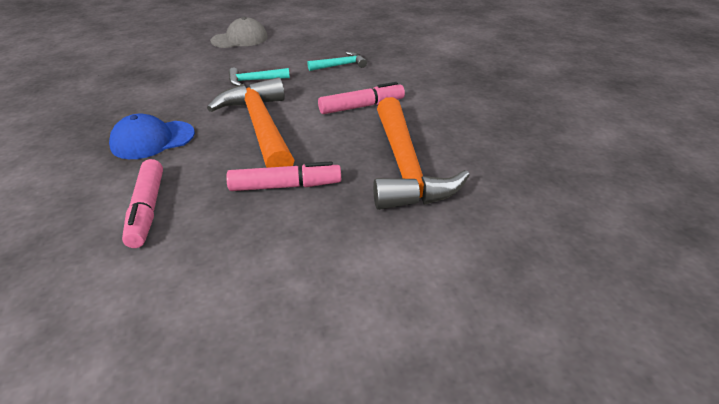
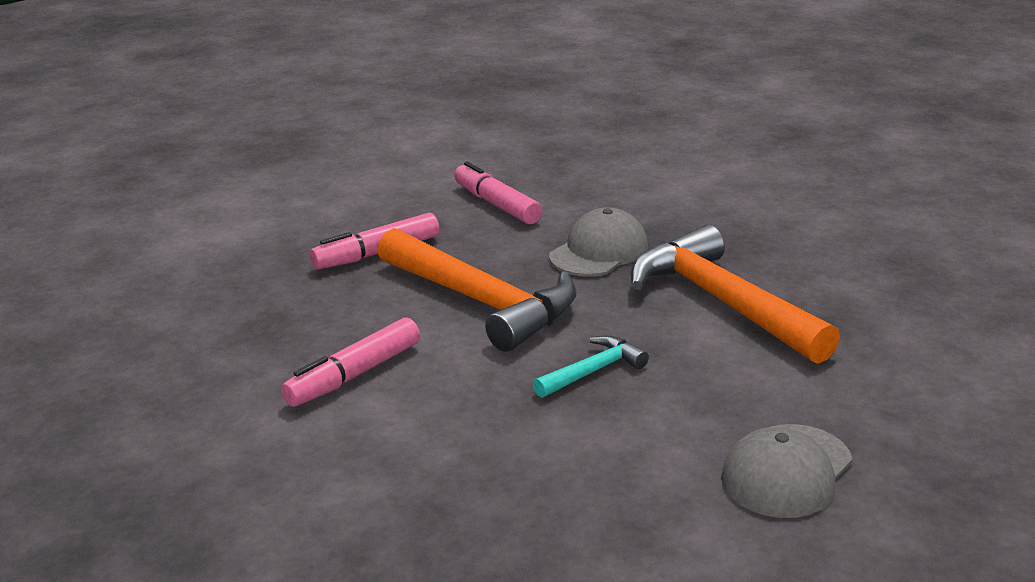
camera: 155 degrees right, 10 degrees down
(152, 140) = (599, 251): blue cap -> grey cap
(340, 65) = (467, 459): turquoise hammer -> none
(405, 167) = (241, 307): orange hammer -> orange hammer (722, 302)

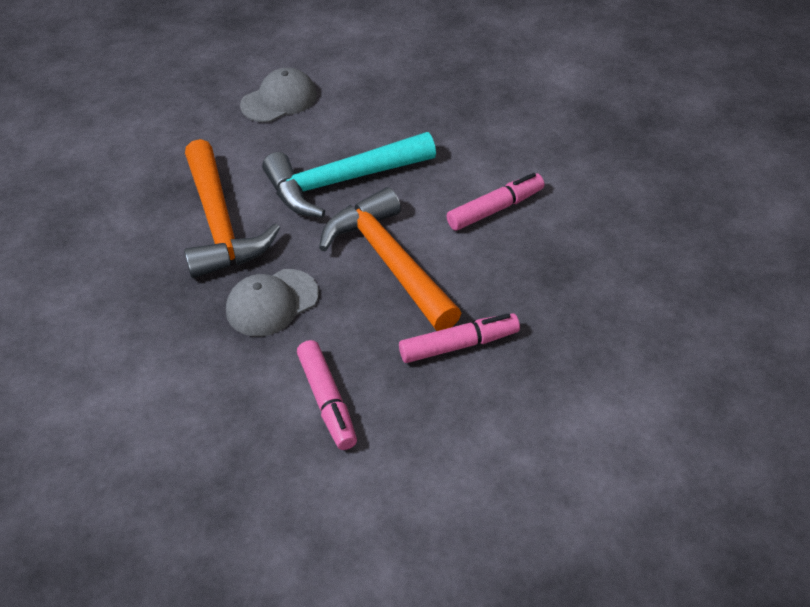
camera: 165 degrees left, 20 degrees up
(593, 371) = (342, 181): turquoise hammer -> turquoise hammer, size x2.14

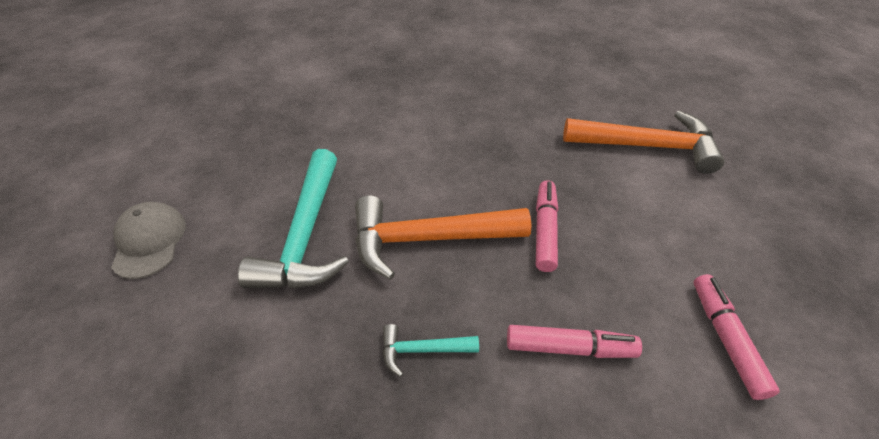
camera: 65 degrees left, 0 degrees up
(220, 223) = (277, 359): orange hammer -> orange hammer (647, 146)
(272, 303) = (422, 350): grey cap -> turquoise hammer
(495, 209) = (416, 155): pink marker -> pink marker (725, 338)

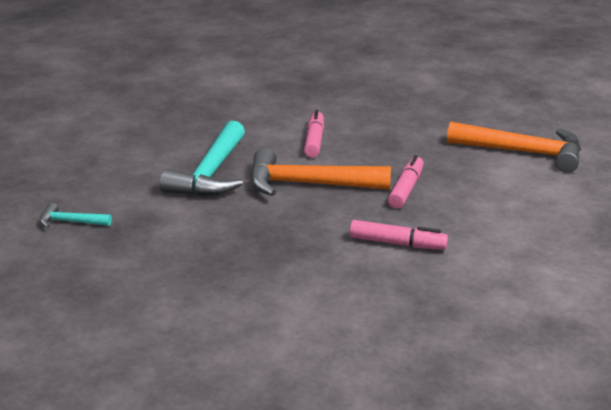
camera: 10 degrees right, 20 degrees down
(149, 241) = (90, 165): grey cap -> none
(422, 350) = (287, 233): turquoise hammer -> turquoise hammer (70, 222)
(725, 338) = (521, 252): pink marker -> pink marker (314, 141)

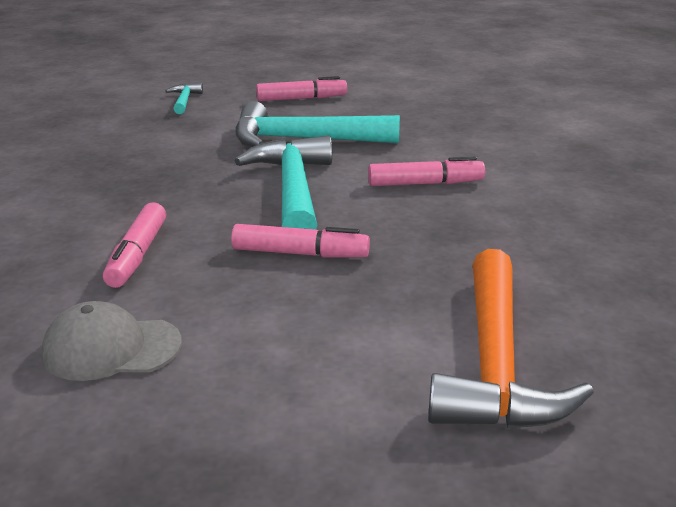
camera: 80 degrees right, 0 degrees up
(106, 166) = (301, 99): none -> pink marker
(308, 184) = (293, 190): orange hammer -> turquoise hammer
(510, 250) = (111, 348): none -> grey cap

